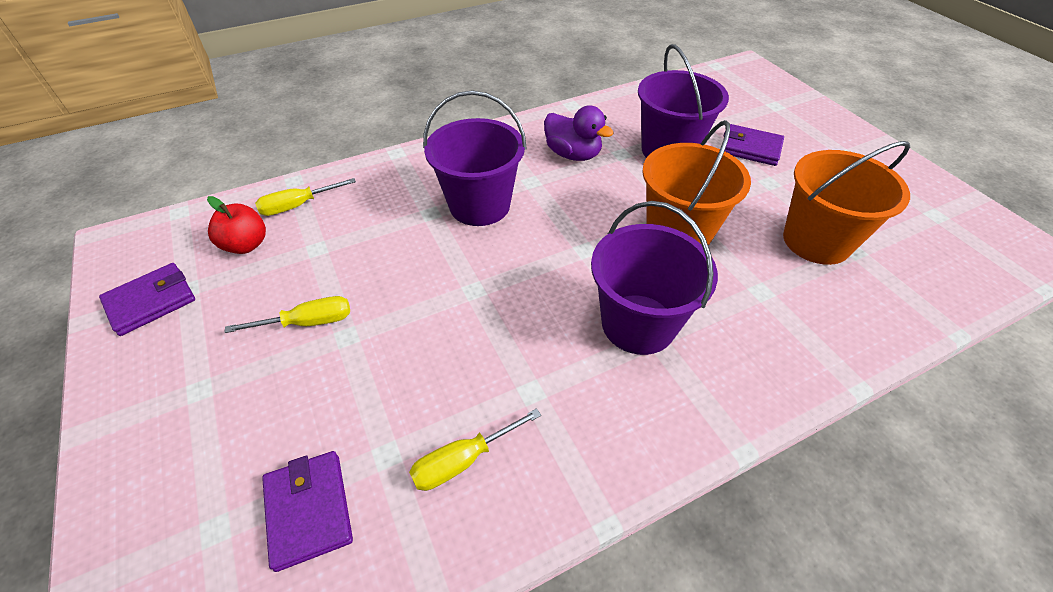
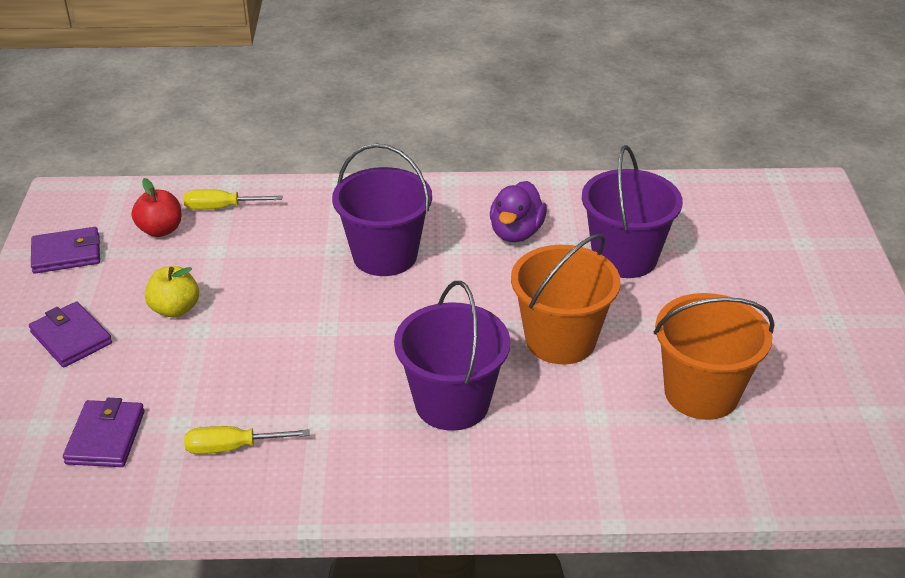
camera: 25 degrees right, 10 degrees down
(307, 322) = (175, 309): yellow screwdriver -> yellow apple
(573, 154) = (516, 232): purple duck -> purple duck turned 45 degrees clockwise
(750, 148) = (721, 281): purple wallet -> purple wallet (71, 338)

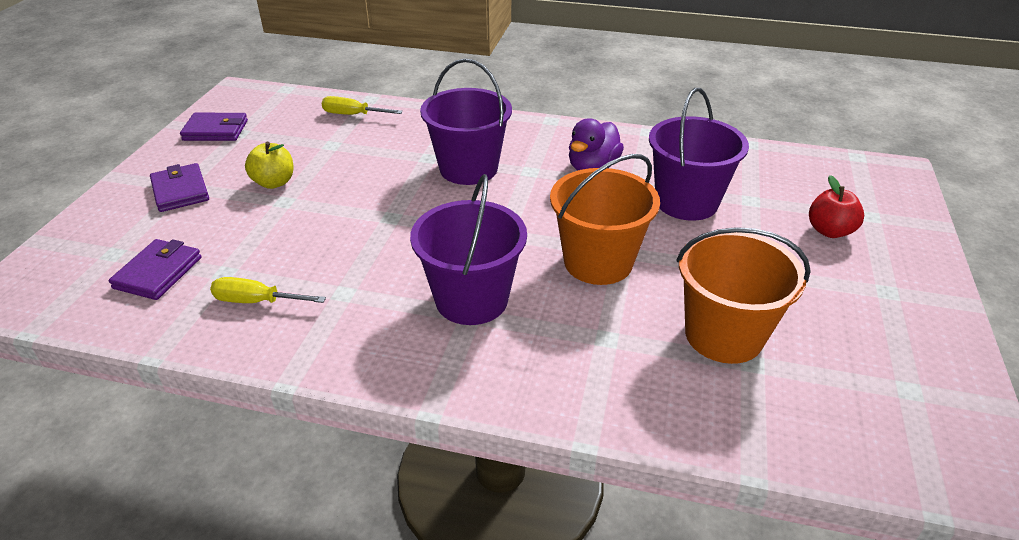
camera: 15 degrees right, 0 degrees up
(160, 230) = (297, 124): red apple -> red apple (829, 231)

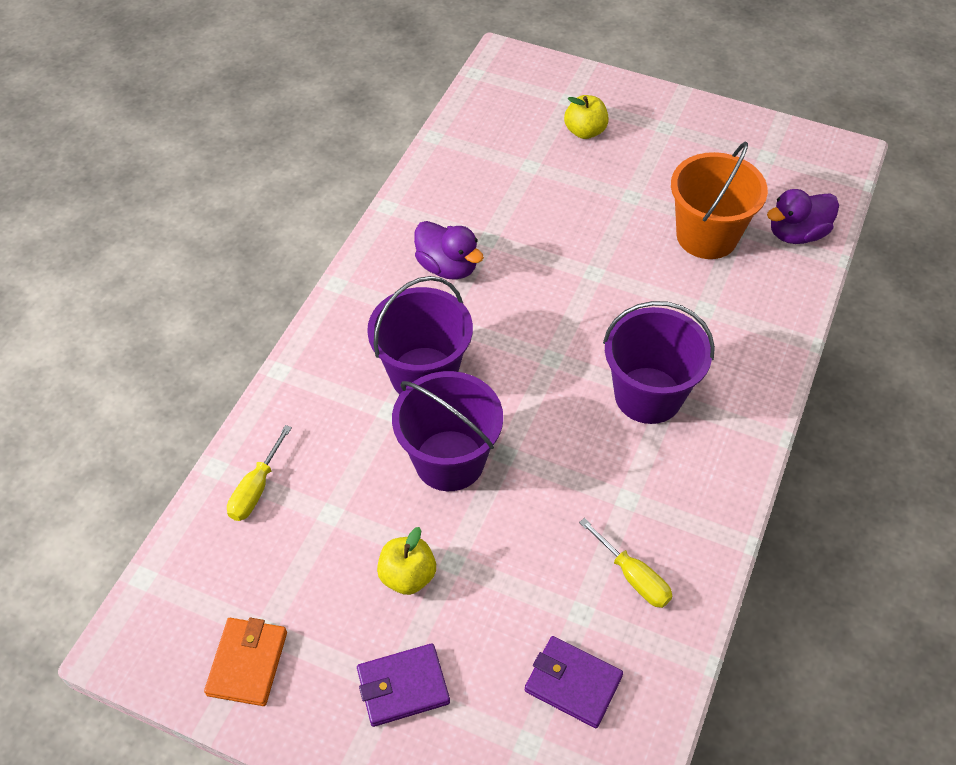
camera: 80 degrees left, 15 degrees up
(215, 130) = (247, 663): purple wallet -> orange wallet
(257, 301) = (633, 576): yellow screwdriver -> yellow screwdriver turned 60 degrees counterclockwise
(598, 262) = (606, 294): orange bucket -> none
(686, 202) = (524, 210): purple bucket -> purple bucket (449, 460)
(777, 424) = (796, 234): none -> purple duck
(829, 231) = (585, 131): red apple -> yellow apple

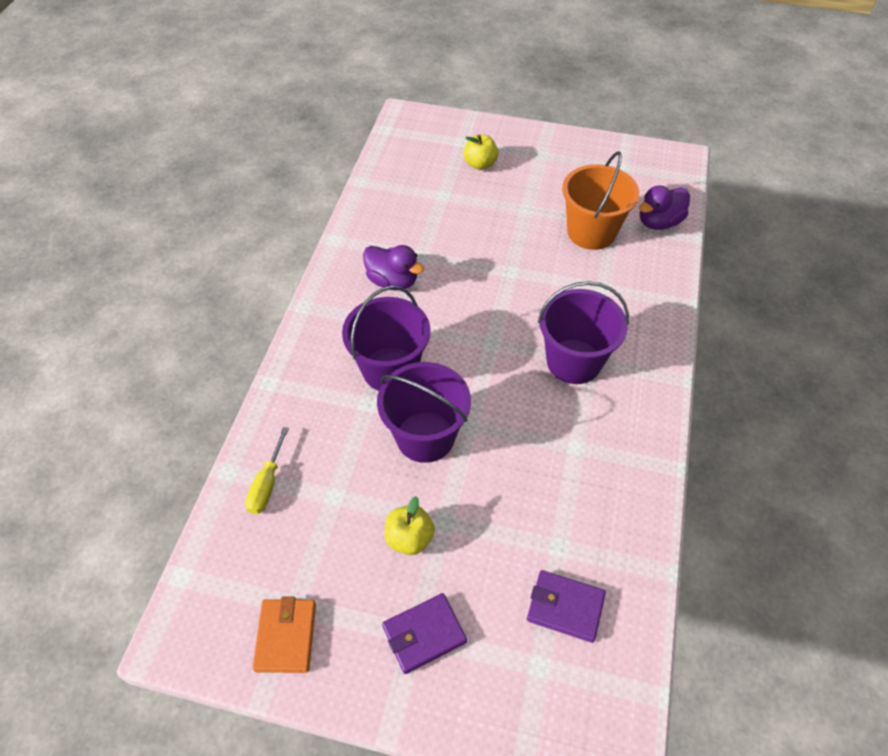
camera: 10 degrees left, 0 degrees up
(633, 576) = (594, 509): yellow screwdriver -> none

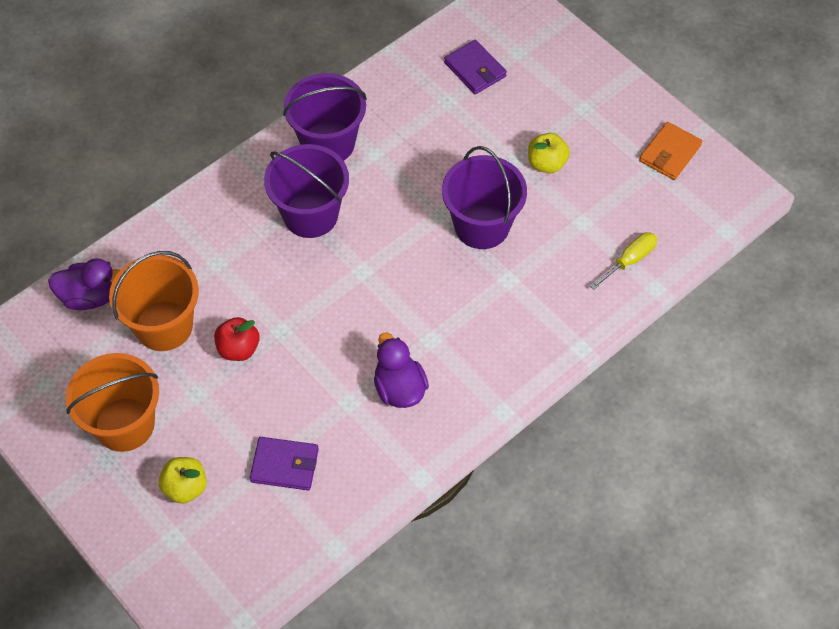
camera: 145 degrees left, 5 degrees up
(390, 369) = (468, 298): purple bucket -> purple bucket (328, 143)
(424, 634) = (577, 105): purple wallet -> purple wallet (284, 465)
(527, 245) = (238, 349): none -> red apple
(551, 173) = (124, 424): none -> orange bucket

